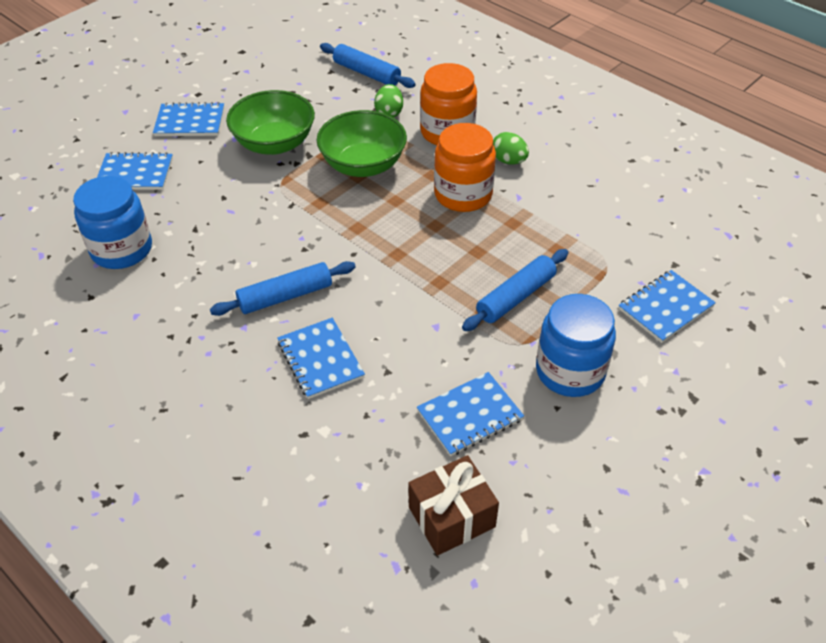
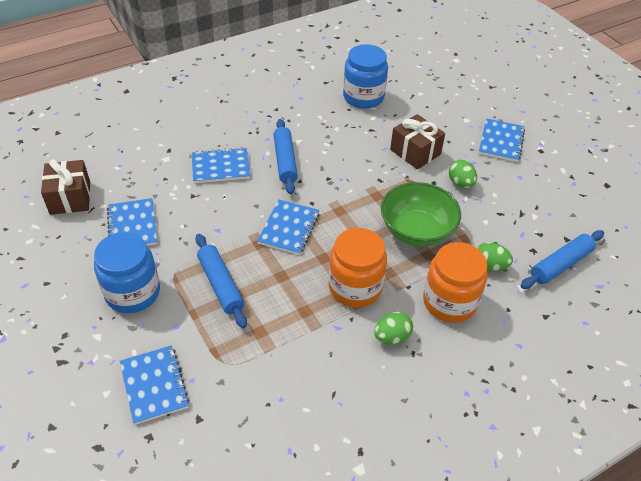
camera: 105 degrees right, 0 degrees up
(135, 173) = (442, 109): blue notebook -> blue notebook (289, 228)
(229, 184) = (415, 152): none -> brown gift
(274, 143) = (460, 183): green bowl -> green egg

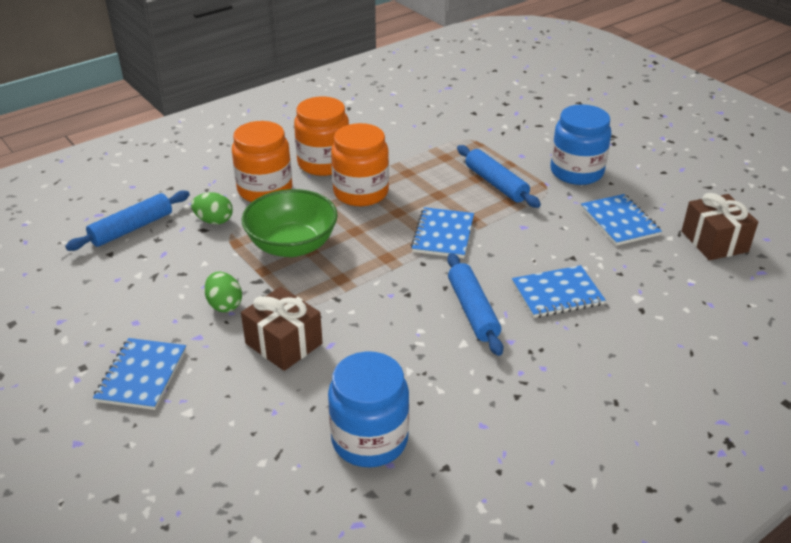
camera: 175 degrees right, 10 degrees down
(154, 385) = (517, 124): blue notebook -> none
(392, 337) = (324, 163): green egg -> orange jar

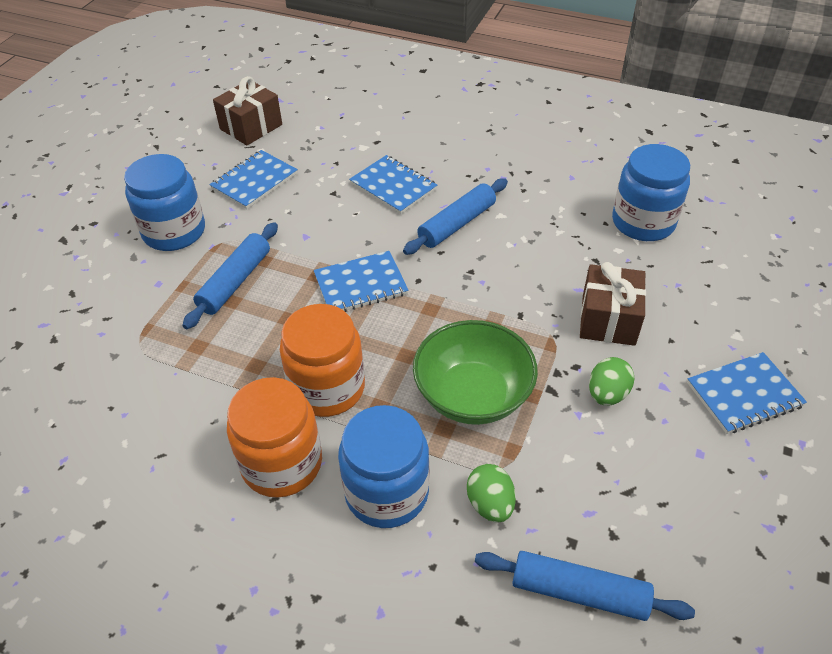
camera: 120 degrees left, 10 degrees up
(265, 190) = (387, 492): orange jar -> blue jar

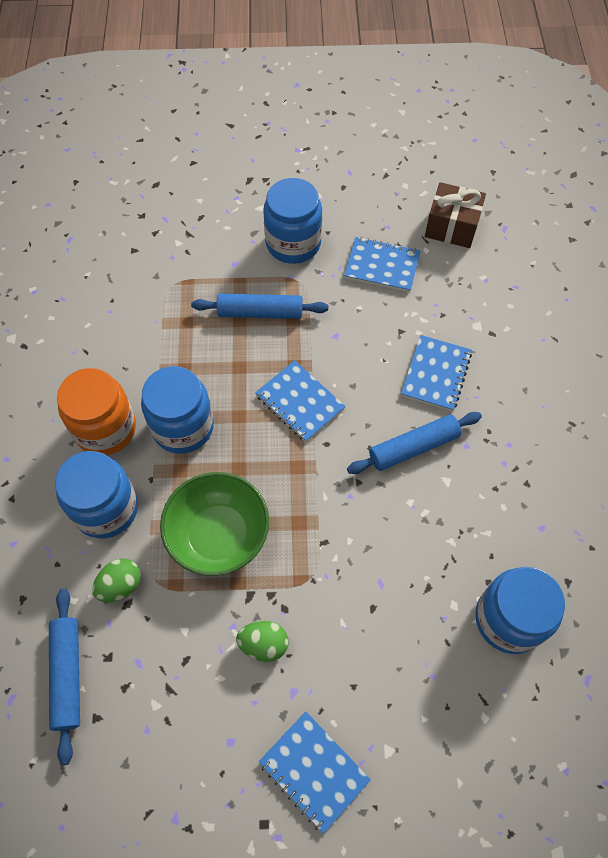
camera: 65 degrees right, 15 degrees up
(327, 388) = (183, 427): orange jar -> blue jar
(457, 224) = (413, 447): blue rolling pin -> blue rolling pin turned 45 degrees counterclockwise
(608, 319) = (353, 621): brown gift -> none

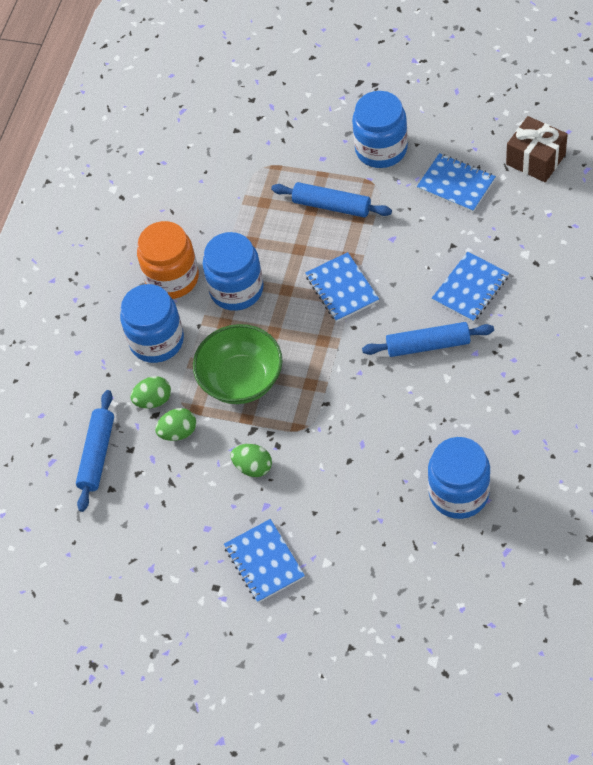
camera: 25 degrees right, 5 degrees down
(161, 620) = (178, 432): none -> green egg

